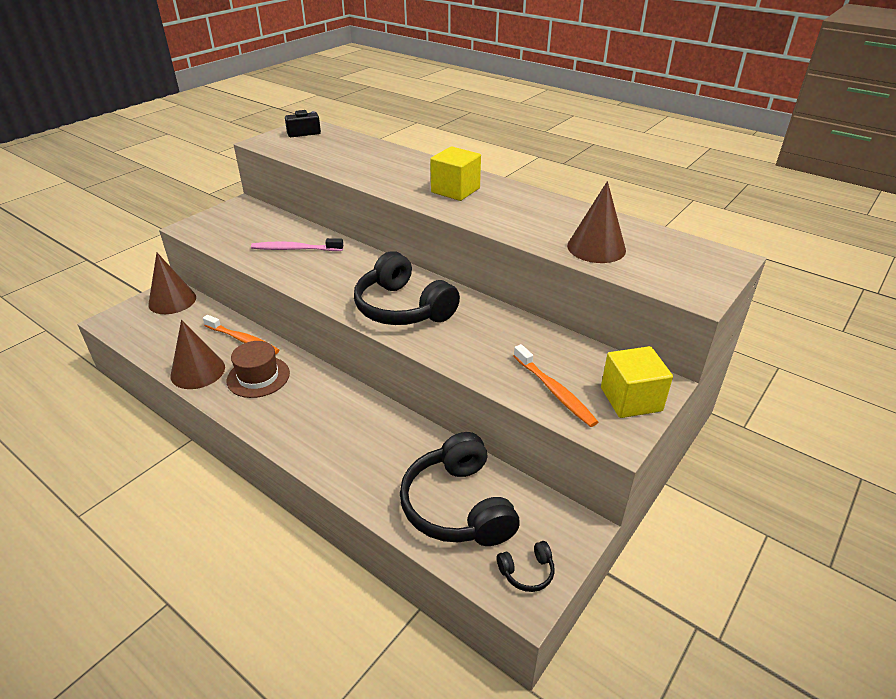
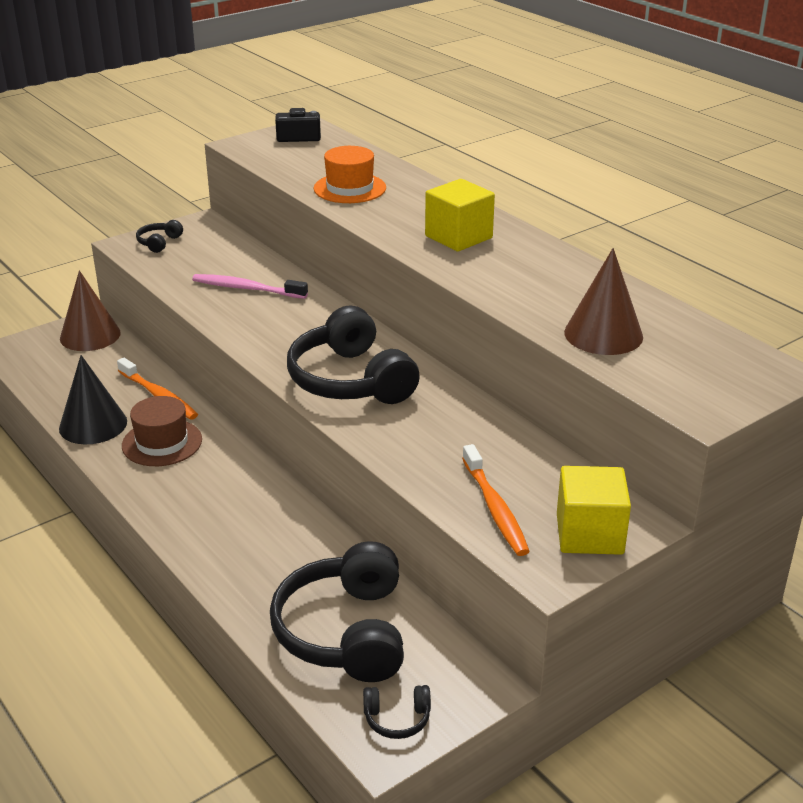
camera: 15 degrees right, 5 degrees down
(198, 371) = (93, 424): brown cone -> black cone
(213, 223) = (159, 243): none -> black headphones
(358, 164) = (350, 188): none -> orange hat

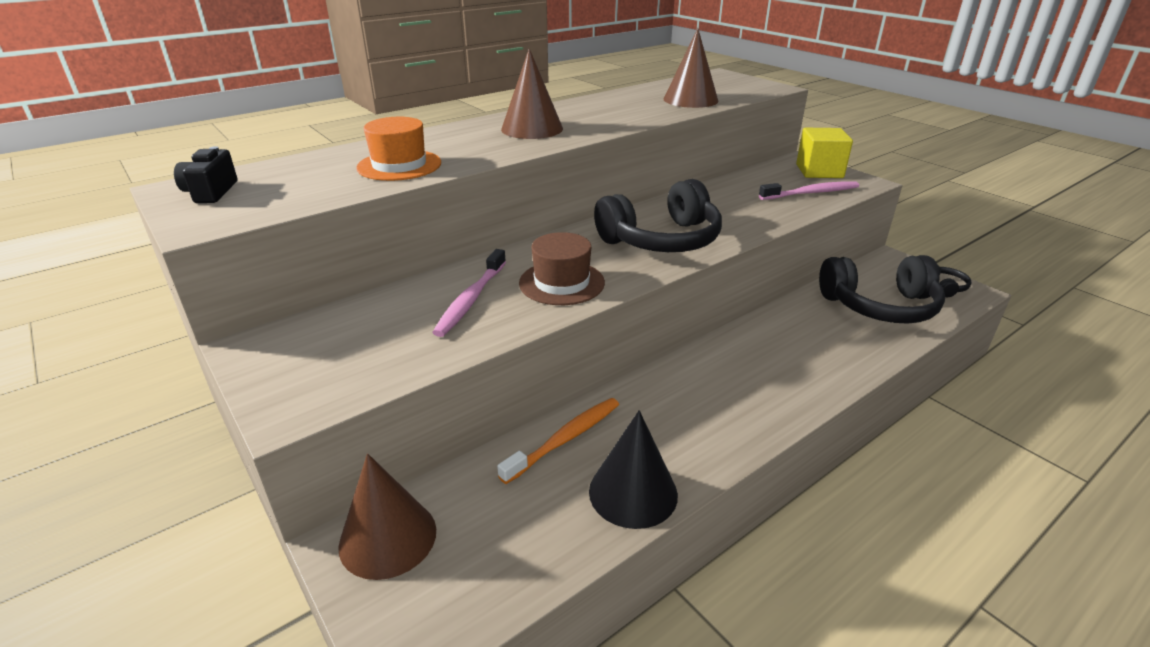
camera: 90 degrees left, 0 degrees up
(159, 243) = (301, 380): black headphones -> none
(162, 442) = (663, 425): brown hat -> brown hat (561, 283)
(458, 237) = (532, 129): yellow cube -> brown cone
(495, 508) = (811, 193): orange toothbrush -> pink toothbrush

